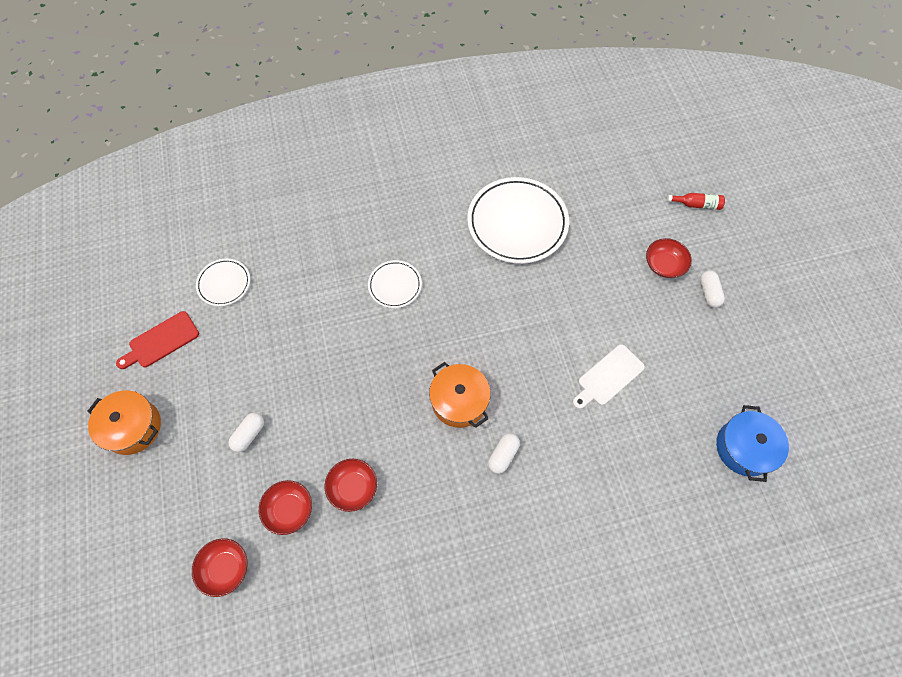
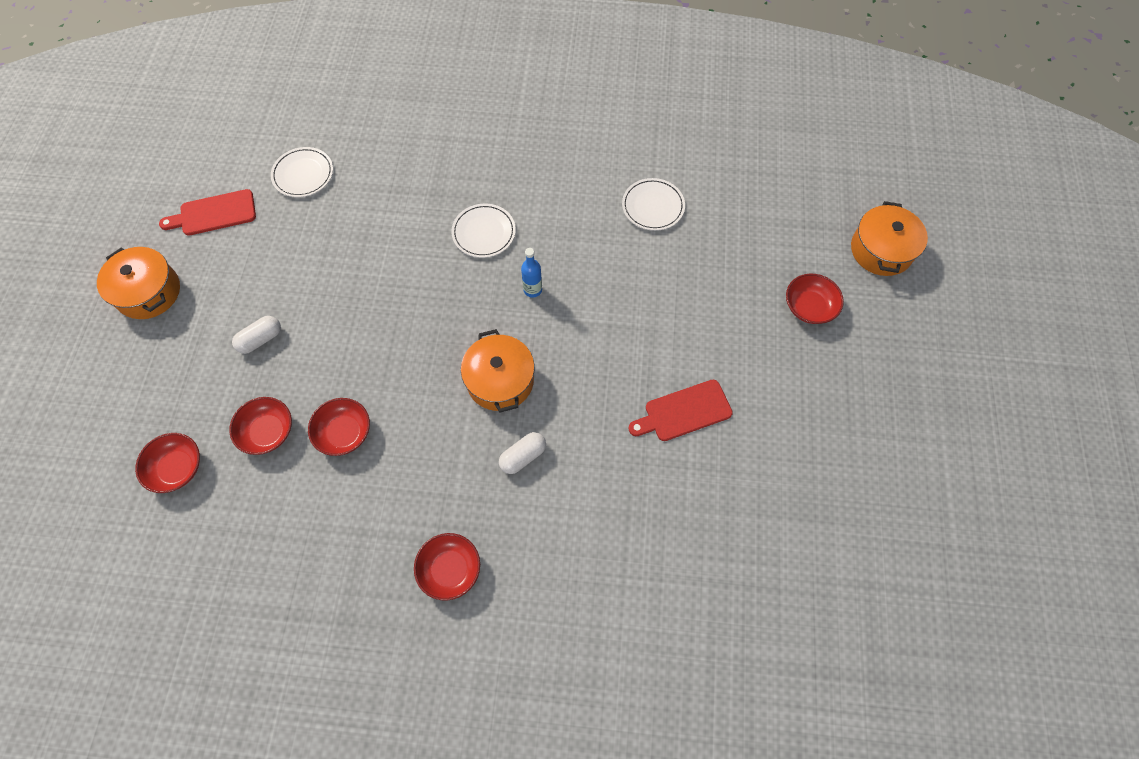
camera: 20 degrees right, 0 degrees up
(453, 319) = (532, 290): none -> blue bottle
(485, 566) = (450, 569): none -> red bowl
(517, 223) = (653, 206): white plate -> white plate, size x0.51
(608, 377) = (684, 412): white cutting board -> red cutting board
(696, 205) = (881, 250): red bottle -> orange pot
(708, 293) = (850, 356): white capsule -> none
(744, 448) = (814, 549): blue pot -> none

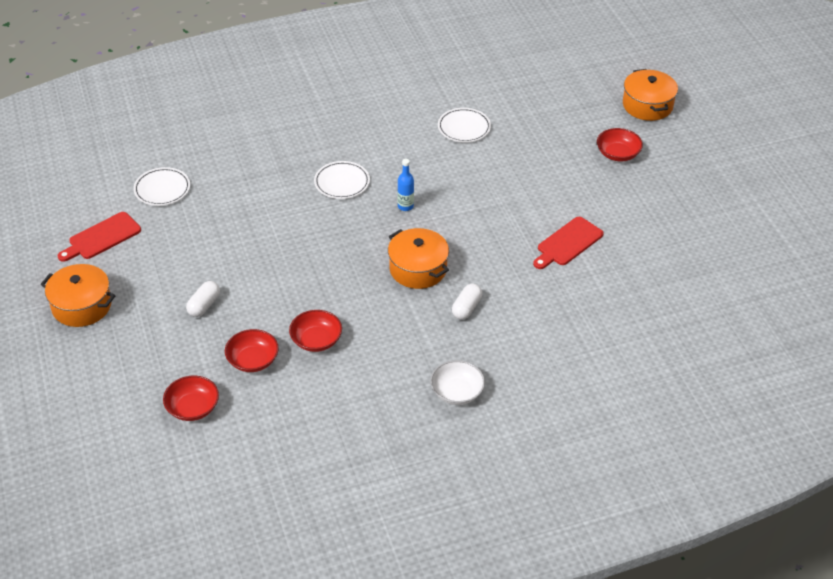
camera: 25 degrees left, 20 degrees down
(450, 569) = (457, 392): red bowl -> white bowl

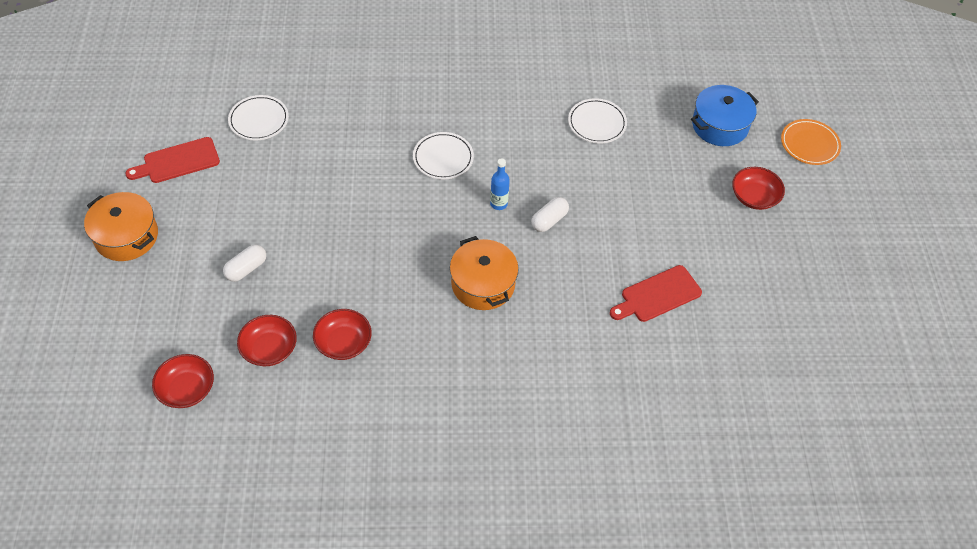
camera: 15 degrees right, 10 degrees up
(457, 392) = (467, 450): white bowl -> none
(466, 308) = (517, 347): white capsule -> white capsule (549, 220)
(568, 107) = (720, 125): none -> blue pot
(647, 105) = (809, 144): orange pot -> orange plate

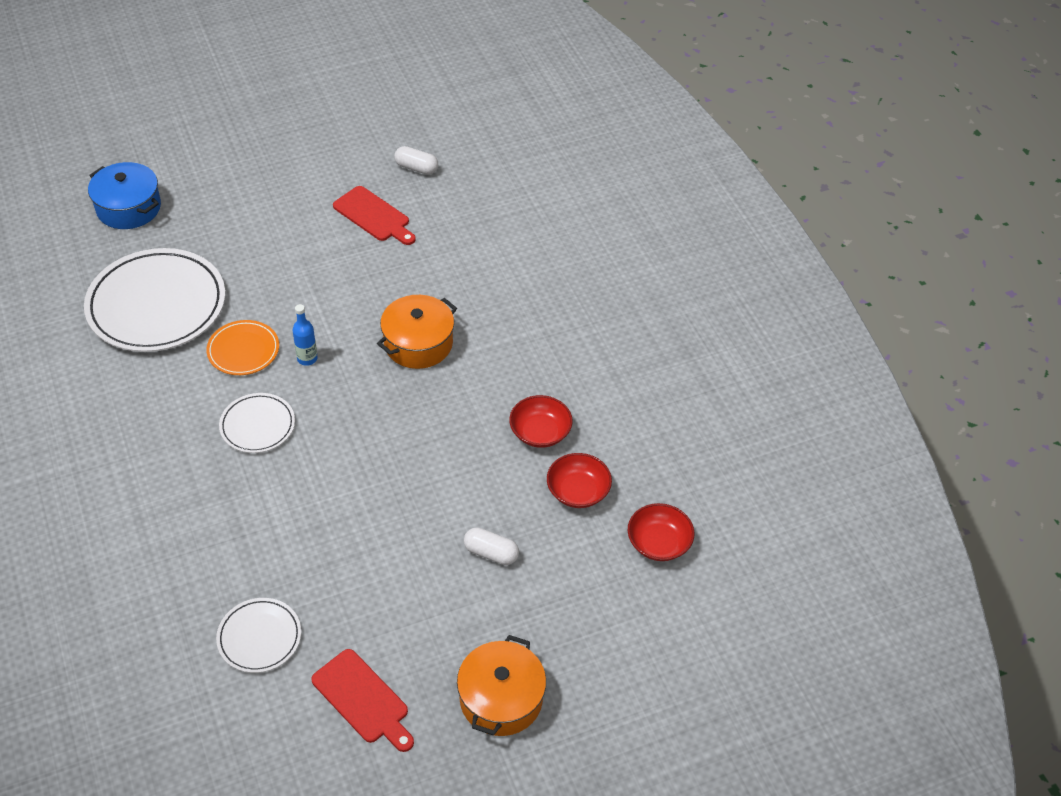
camera: 110 degrees left, 5 degrees down
(549, 220) = (314, 312): white capsule -> white capsule (416, 168)
(597, 123) = (156, 305): white plate -> white plate, size x1.97
(754, 197) = (222, 170): red bowl -> none
(809, 144) = (135, 141): orange plate -> orange plate (243, 350)

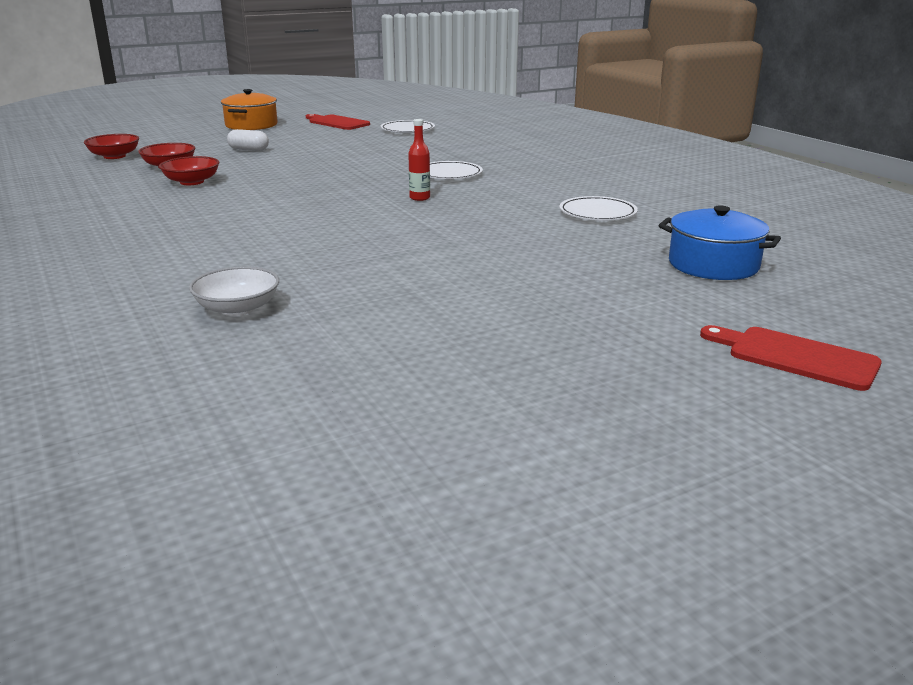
camera: 175 degrees right, 25 degrees down
(156, 305) = (597, 213): white plate -> white plate, size x0.51
(243, 350) = (486, 198): orange plate -> none
(307, 358) = (419, 198): blue bottle -> red bottle
(374, 216) = (373, 278): red cutting board -> red cutting board (795, 357)
(416, 168) = (313, 325): white capsule -> none
(418, 343) = (306, 209): orange pot -> none
(463, 189) = (238, 308): none -> white bowl

